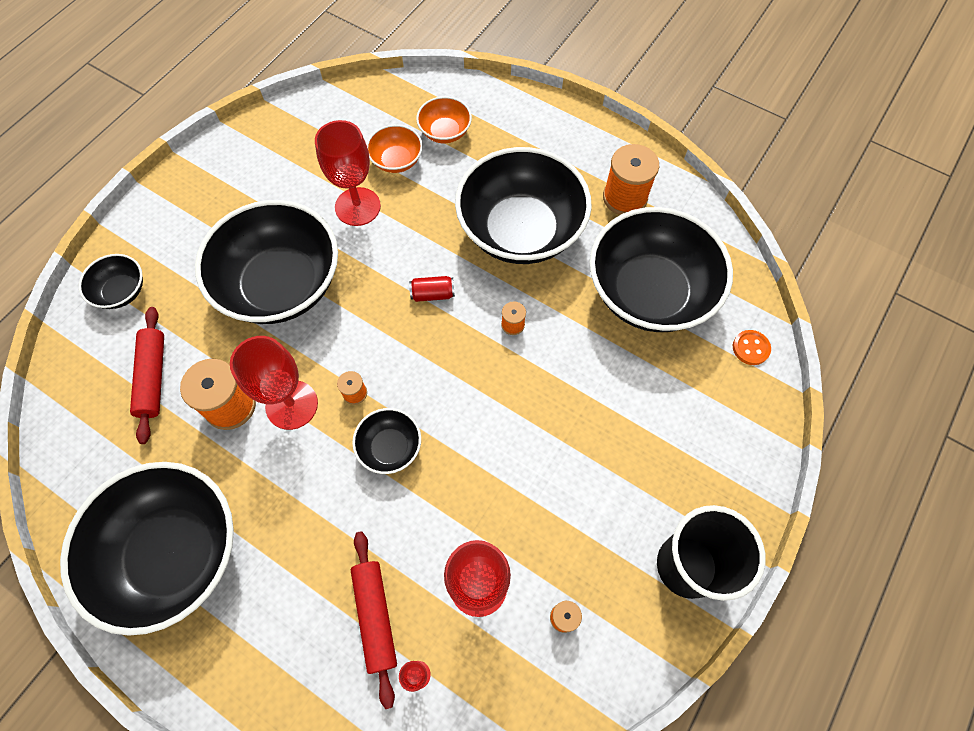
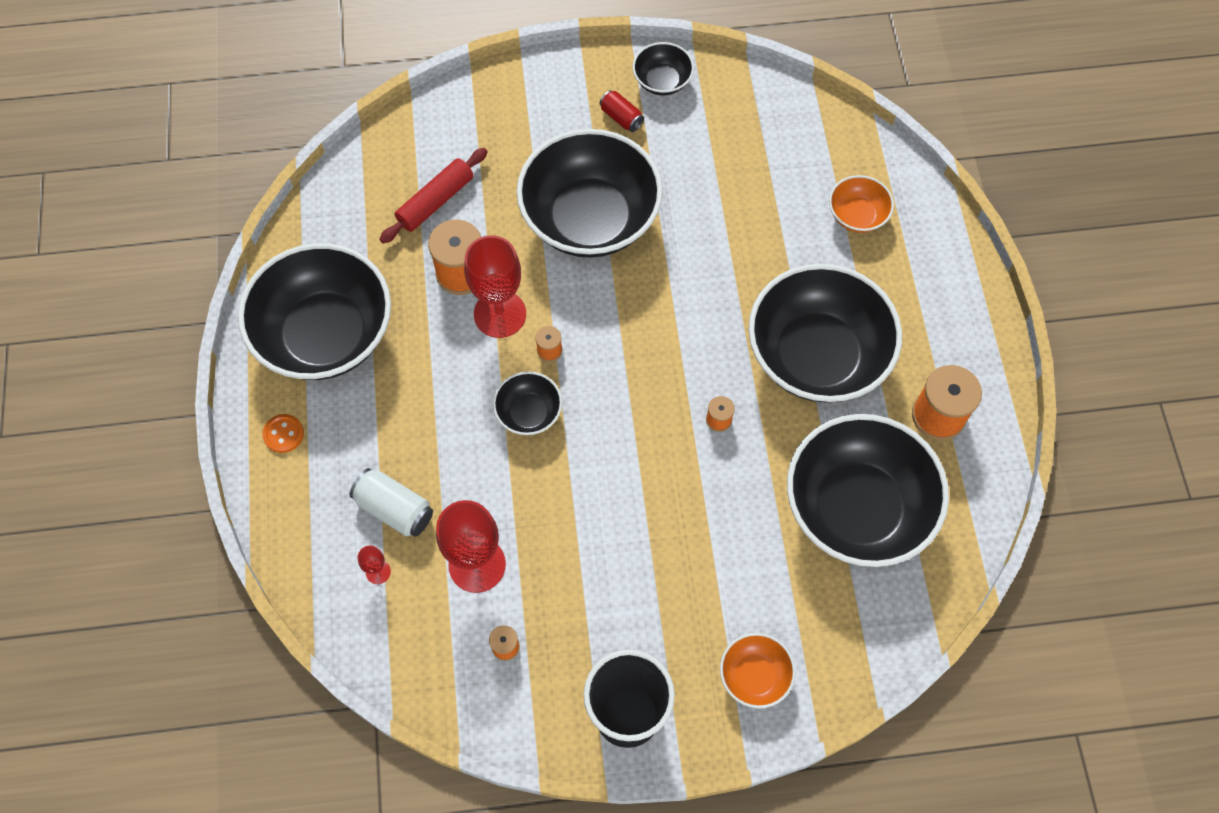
camera: 50 degrees right, 0 degrees up
(122, 291) = (481, 116): black bowl -> black bowl (662, 81)
(357, 207) = (714, 211): red goblet -> none
(375, 616) = (394, 509): red rolling pin -> white can
(396, 160) = (788, 202): orange bowl -> orange bowl (754, 675)
(432, 294) = (688, 336): red can -> red can (621, 117)
(750, 348) = (881, 634): orange button -> orange button (283, 434)

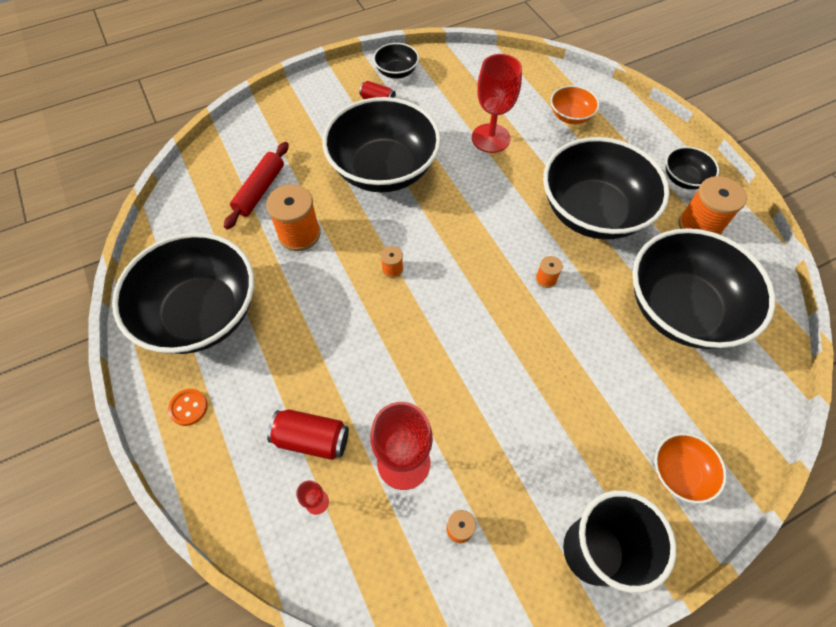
camera: 20 degrees left, 5 degrees down
(394, 509) = (312, 439): white can -> red can
(500, 314) = (342, 254): red goblet -> red goblet (490, 138)
(529, 413) = (396, 321): black bowl -> black bowl (684, 179)

